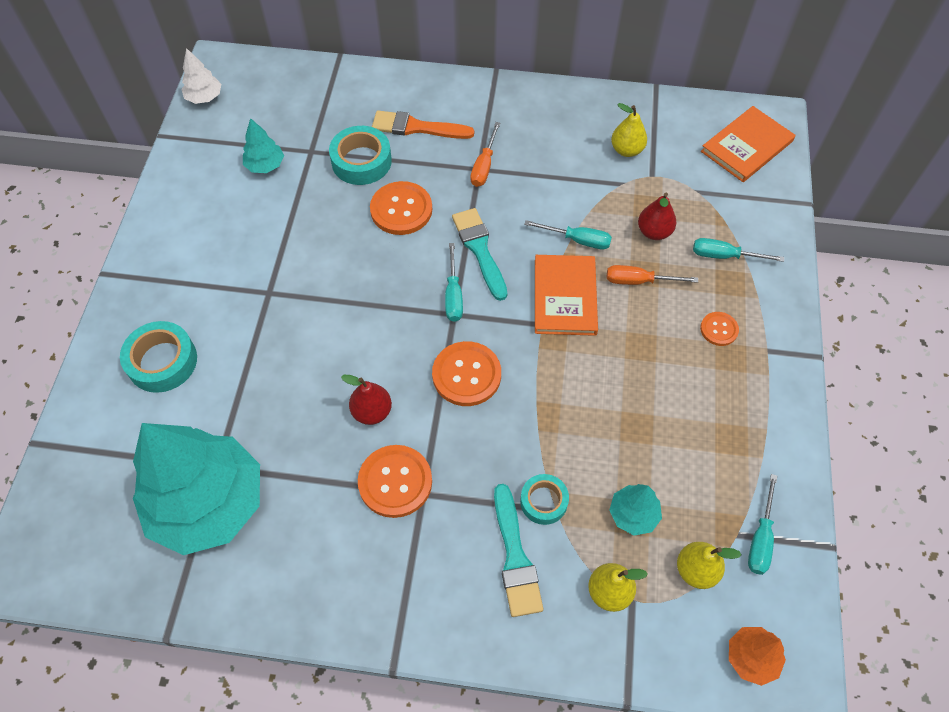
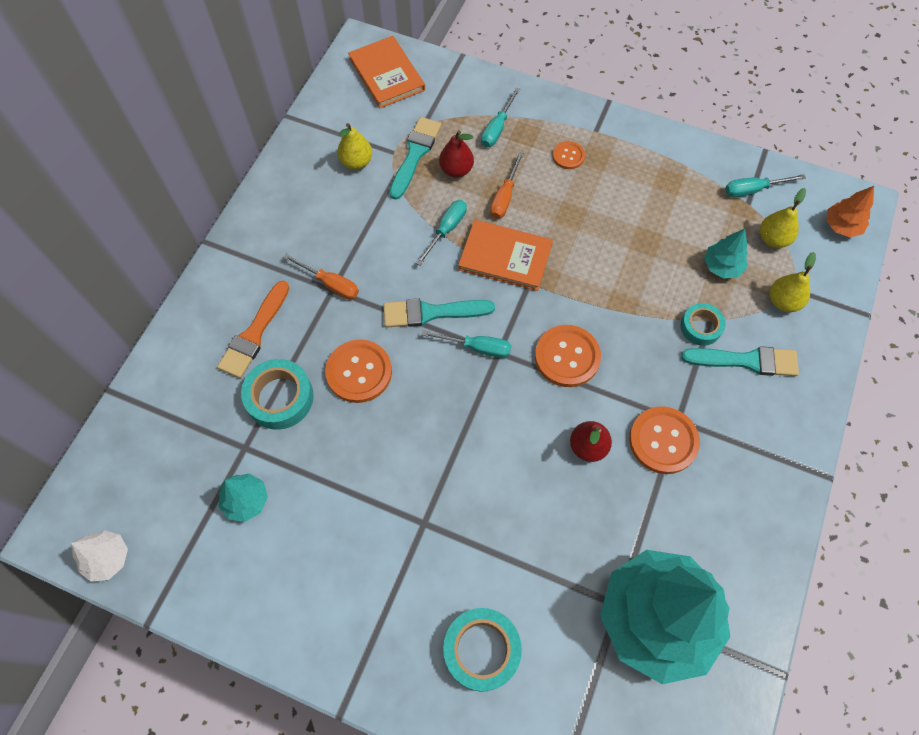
camera: 75 degrees left, 5 degrees up
(657, 193) = (415, 154): none -> turquoise brush
(760, 538) = (753, 190): turquoise screwdriver -> turquoise screwdriver turned 135 degrees clockwise

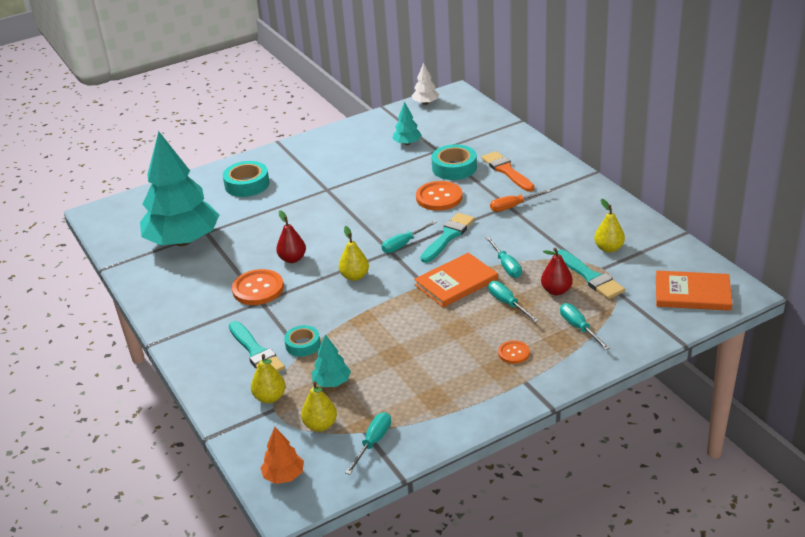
camera: 130 degrees right, 30 degrees down
(505, 197) = (507, 303): orange screwdriver -> turquoise screwdriver
(567, 357) = (355, 276): orange button -> yellow pear
(746, 361) = (256, 352): turquoise brush -> turquoise brush turned 75 degrees counterclockwise

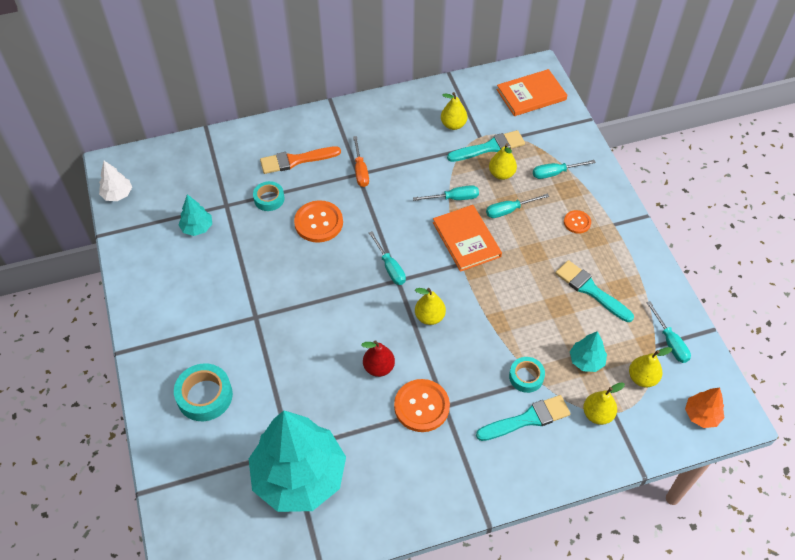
camera: 80 degrees left, 20 degrees up
(373, 442) = (670, 342): turquoise screwdriver -> turquoise screwdriver turned 150 degrees counterclockwise
(448, 236) = (390, 230): turquoise brush -> turquoise brush (591, 290)
(454, 168) = (269, 199): turquoise tape -> turquoise tape, size x0.63
(556, 291) = (501, 174): red pear -> yellow pear
(692, 293) = (531, 95): orange book -> orange book turned 45 degrees clockwise

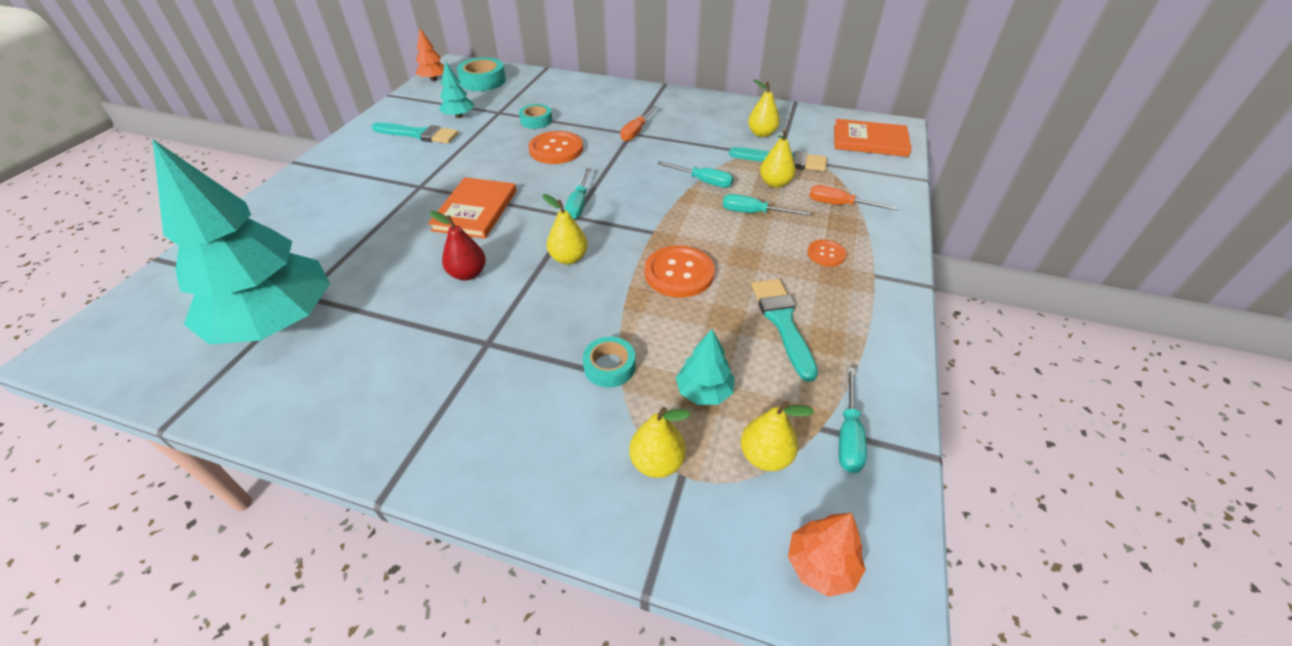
camera: 35 degrees right, 10 degrees down
(117, 194) = (433, 79): white tree -> orange tree
(205, 396) = (303, 218): turquoise tape -> turquoise tape (483, 81)
(296, 160) = (589, 107): orange brush -> none
(421, 406) = (464, 329): orange button -> orange button (679, 273)
(466, 239) = (680, 216): orange book -> orange book (475, 210)
(527, 419) = (561, 411): turquoise brush -> turquoise brush (419, 134)
(555, 173) = (839, 205): turquoise screwdriver -> orange screwdriver

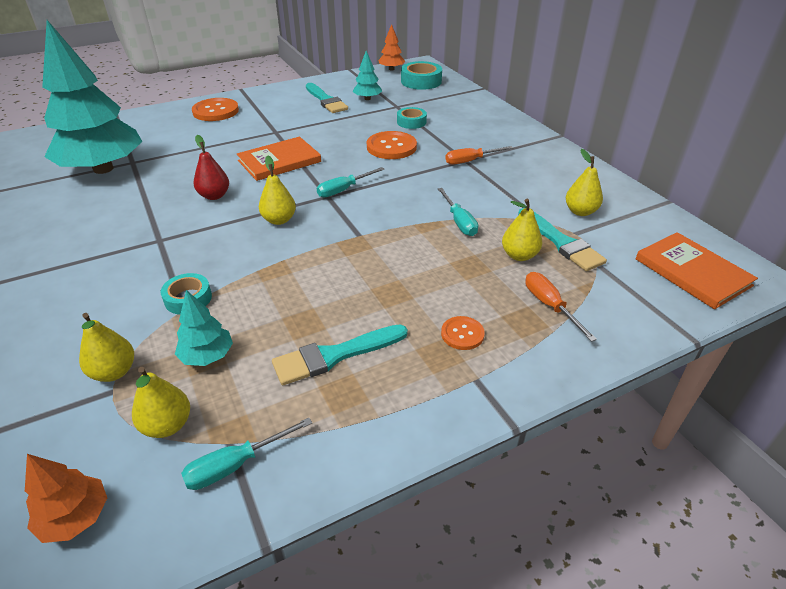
camera: 45 degrees right, 5 degrees down
(679, 273) = (327, 273): orange button -> orange button (216, 111)
(753, 213) = (458, 266): turquoise screwdriver -> none
(782, 322) = (335, 355): turquoise brush -> turquoise brush turned 150 degrees counterclockwise

